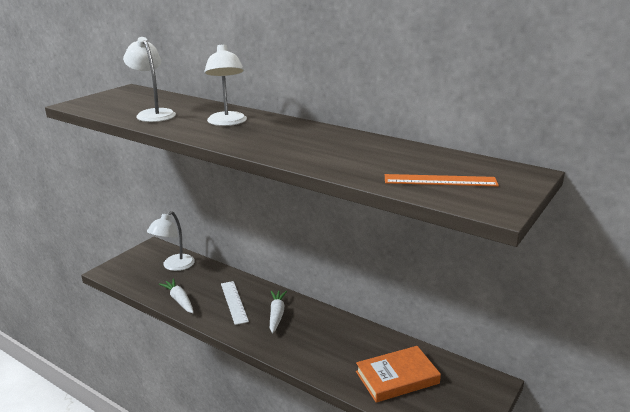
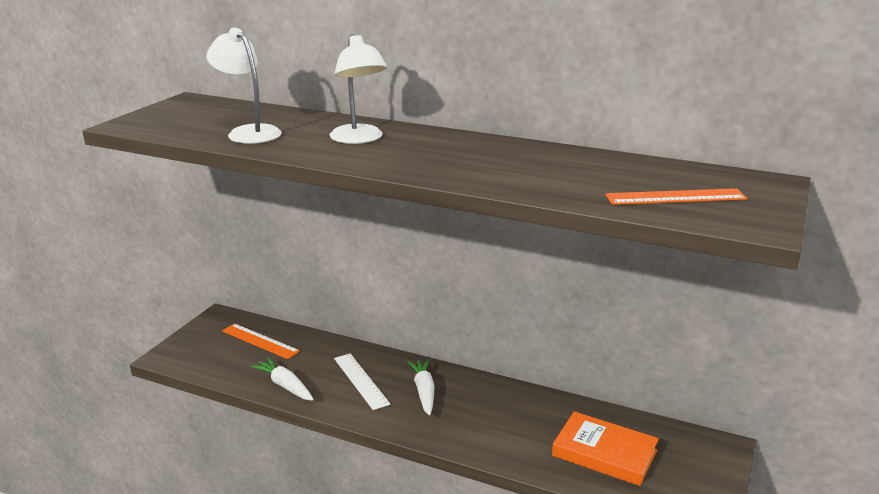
camera: 10 degrees left, 0 degrees up
(174, 266) = (260, 341): white lamp -> orange ruler
(397, 377) = (604, 453): orange book -> orange book turned 60 degrees clockwise

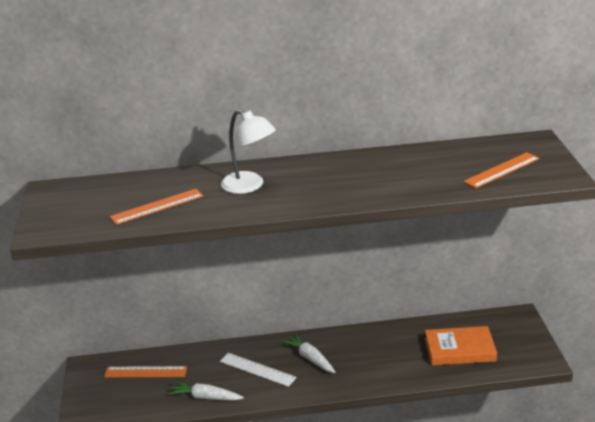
camera: 30 degrees left, 5 degrees up
(248, 132) = (157, 206): white lamp -> orange ruler

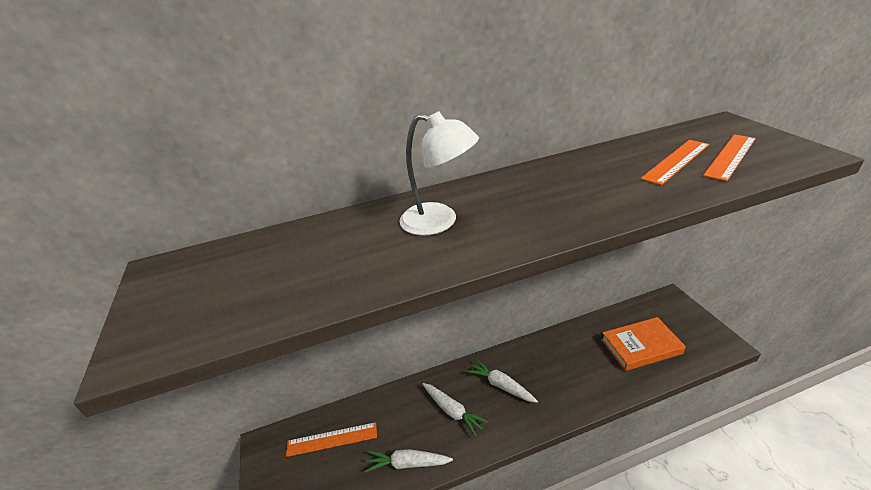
camera: 10 degrees left, 5 degrees up
(157, 206) = (321, 273): orange ruler -> orange ruler (676, 161)
(257, 369) = (452, 411): white ruler -> white carrot

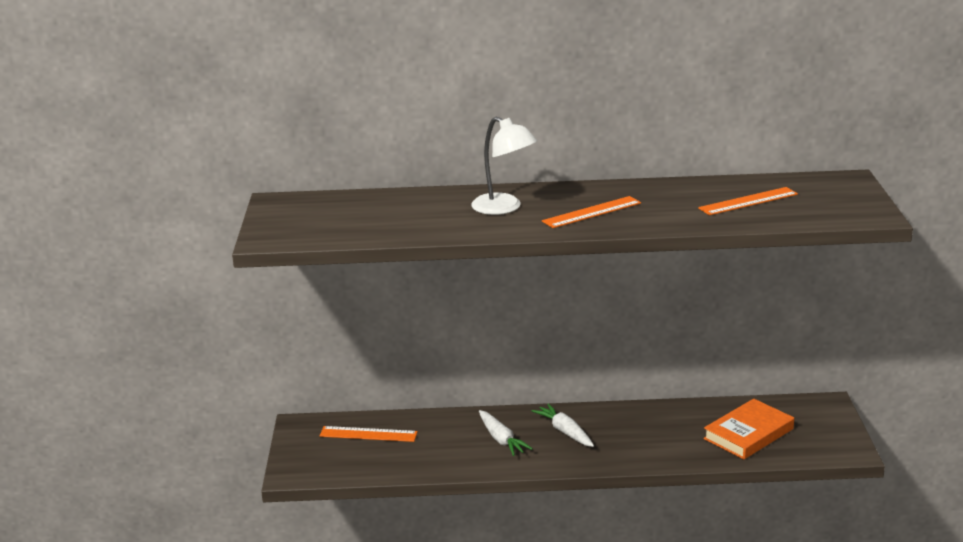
camera: 15 degrees right, 10 degrees down
(407, 463) = (437, 463): white carrot -> none
(640, 346) = (748, 434): orange book -> orange book turned 45 degrees counterclockwise
(730, 156) = (801, 206): orange ruler -> orange ruler (592, 212)

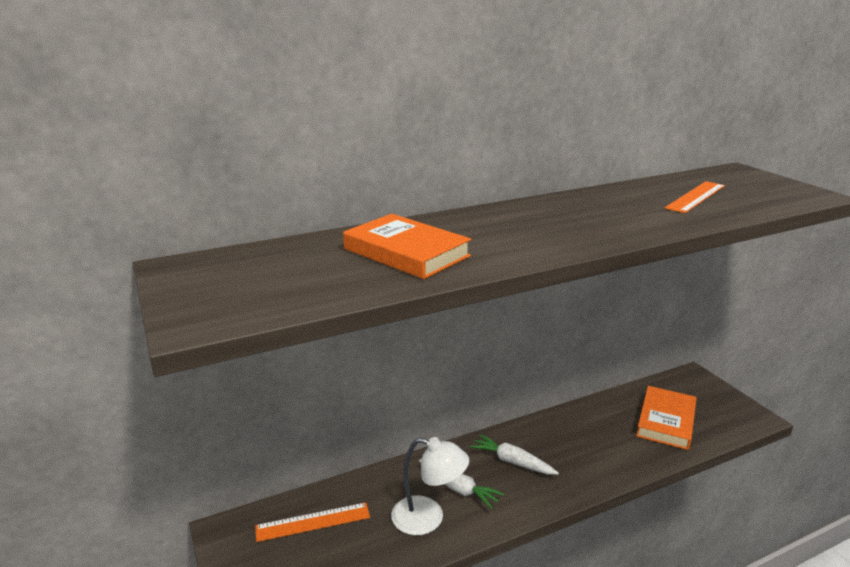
camera: 25 degrees left, 0 degrees up
(438, 214) = (406, 252): none -> orange book
(504, 208) = (474, 235): white lamp -> white lamp (428, 518)
(592, 212) = (571, 226): orange ruler -> none

